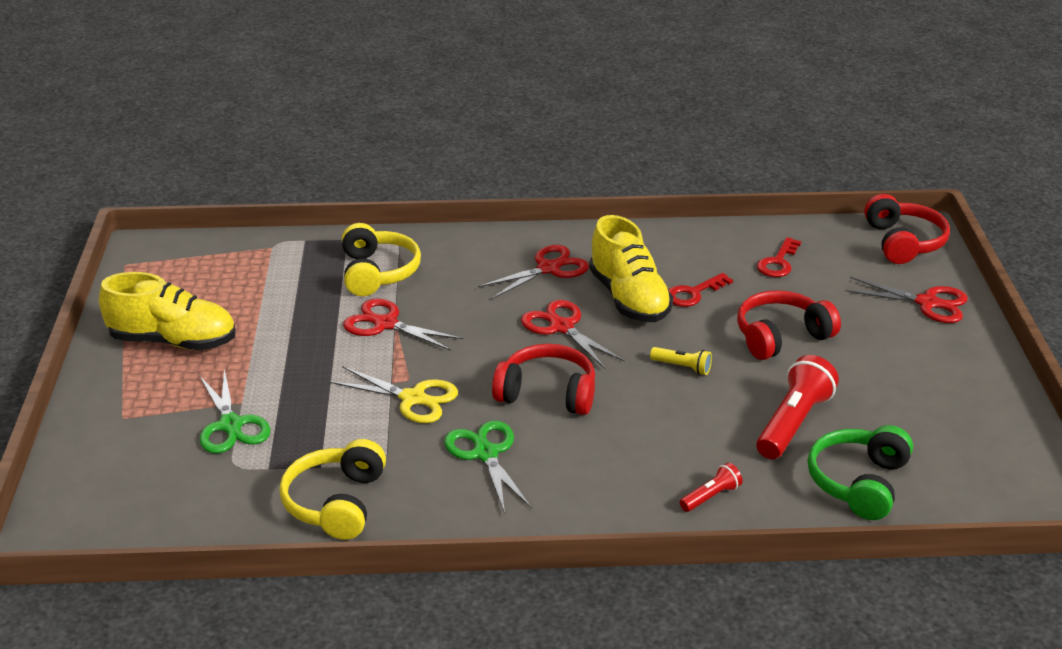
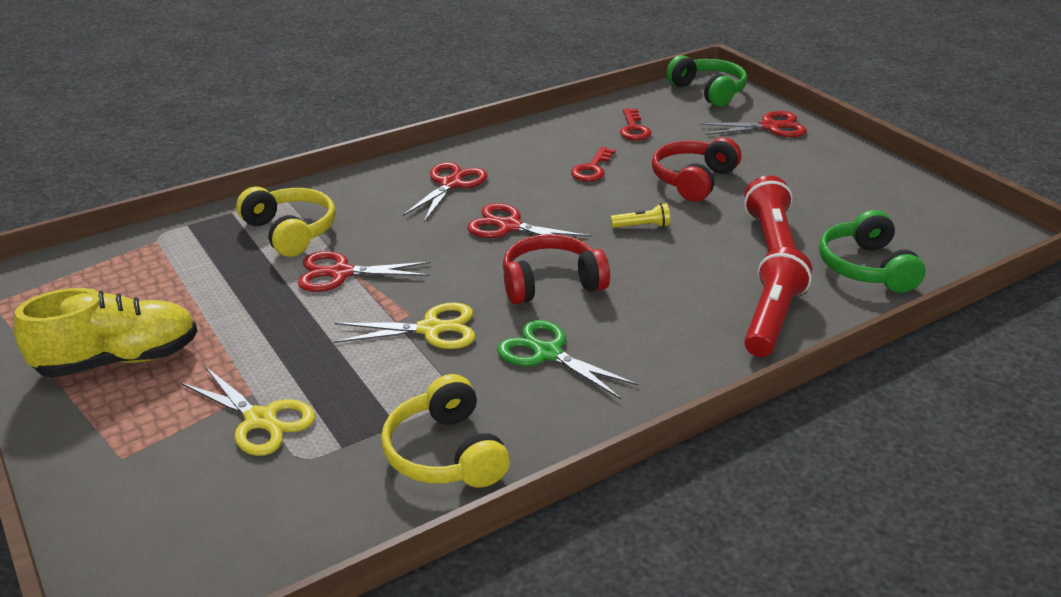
camera: 30 degrees left, 0 degrees up
(231, 425) = (261, 420): green scissors -> yellow scissors
(629, 299) = (544, 188): yellow shoe -> none
(711, 497) = (772, 319): red flashlight -> red flashlight, size x1.96
(903, 242) = (708, 91): red headphones -> green headphones

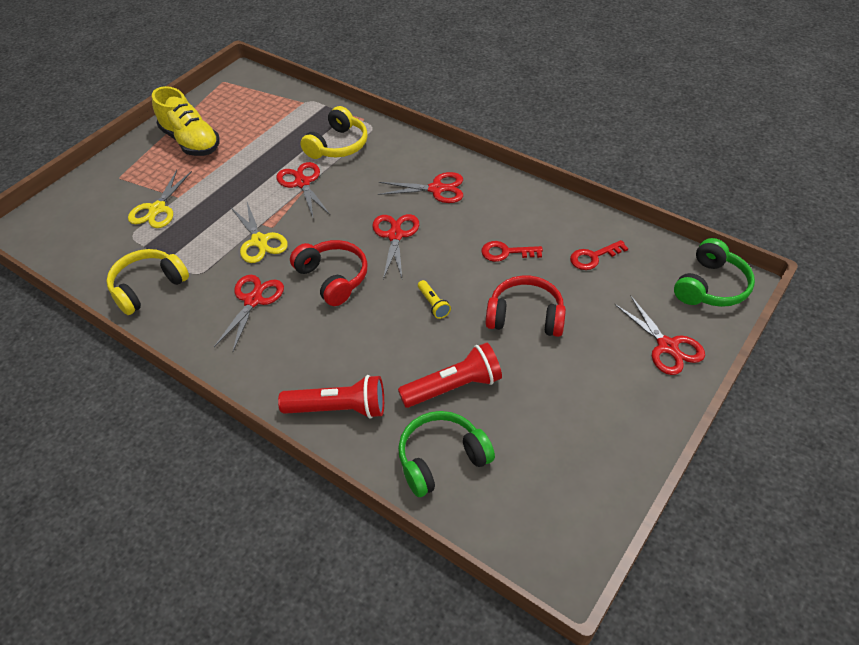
camera: 70 degrees right, 15 degrees up
(547, 353) = (253, 300): green scissors -> red scissors

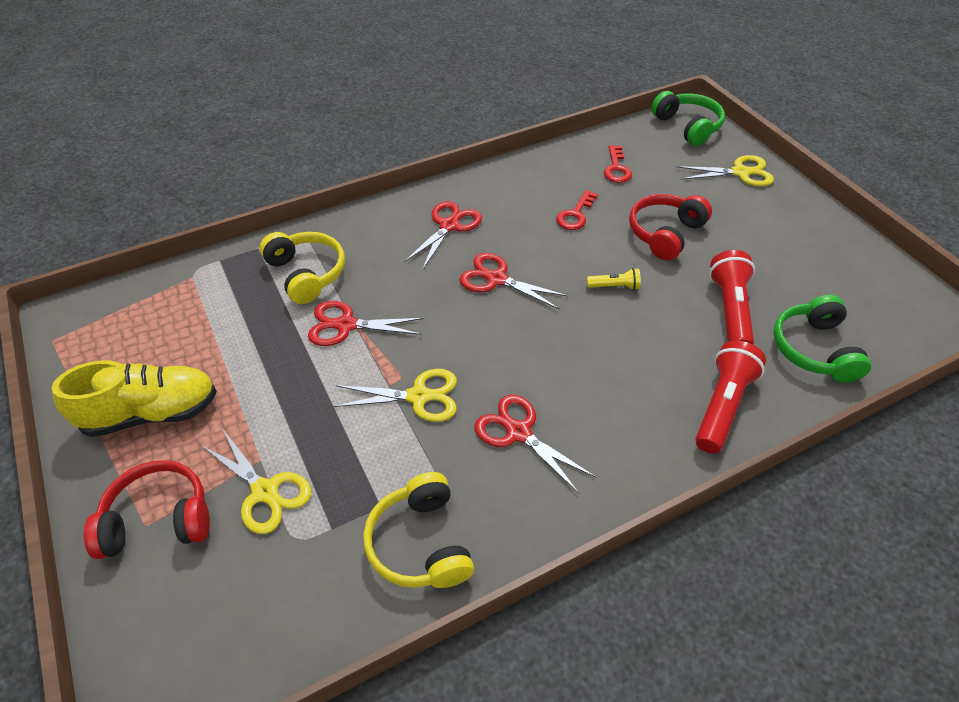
camera: 65 degrees left, 0 degrees up
(333, 278) = (528, 349): red headphones -> red headphones (158, 519)
(667, 346) = (740, 172): red scissors -> yellow scissors

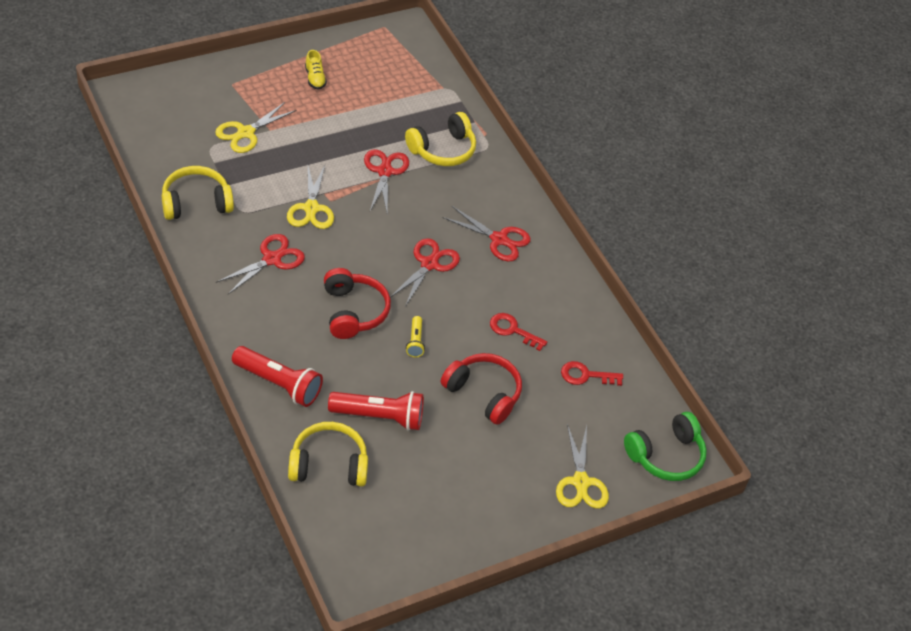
camera: 85 degrees right, 0 degrees up
(151, 413) = (315, 78): yellow shoe -> yellow shoe, size x0.46
(158, 519) = (234, 88): red headphones -> red headphones (353, 311)
(814, 349) = (328, 464): green headphones -> yellow headphones

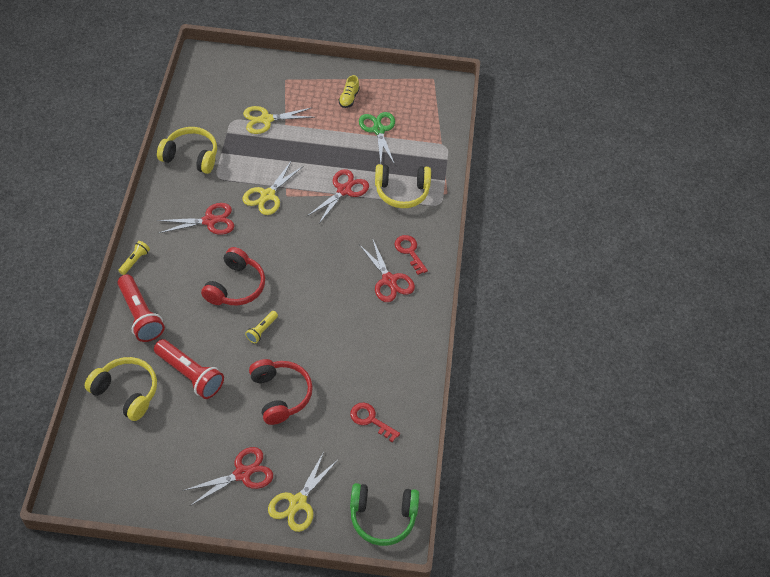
camera: 35 degrees right, 5 degrees up
(226, 333) = (135, 261): none -> yellow flashlight
(371, 98) = (378, 130): none -> green scissors
(429, 264) = (320, 276): red scissors -> red scissors (243, 473)
(513, 330) = (342, 356): red key -> red key (409, 252)

